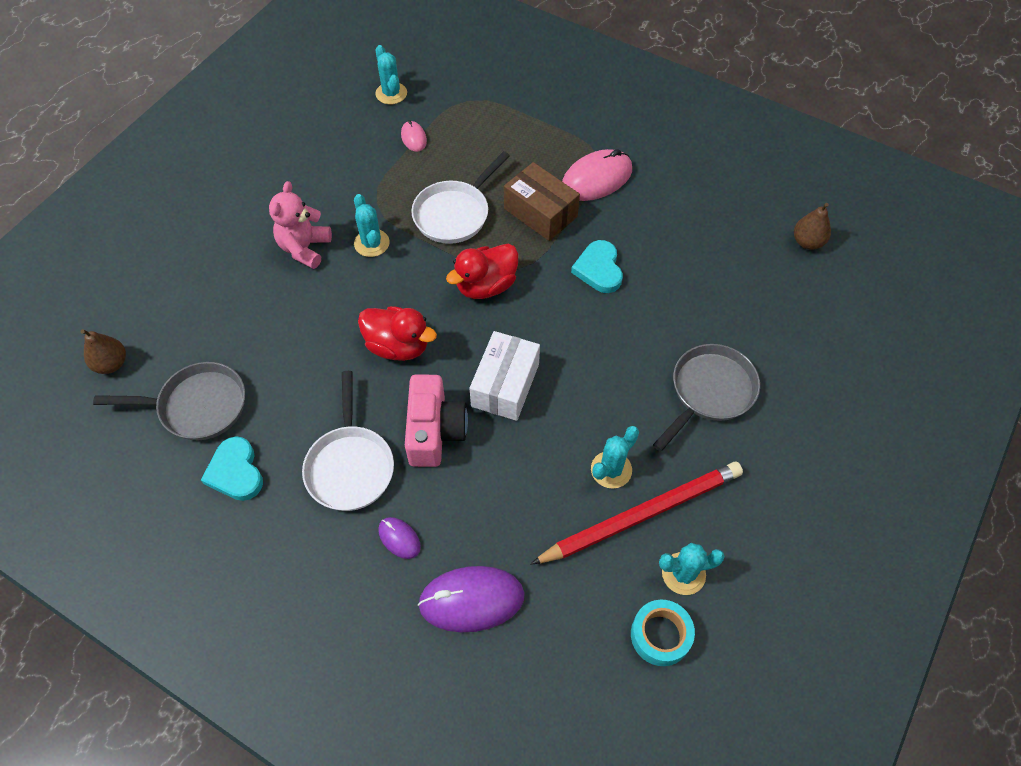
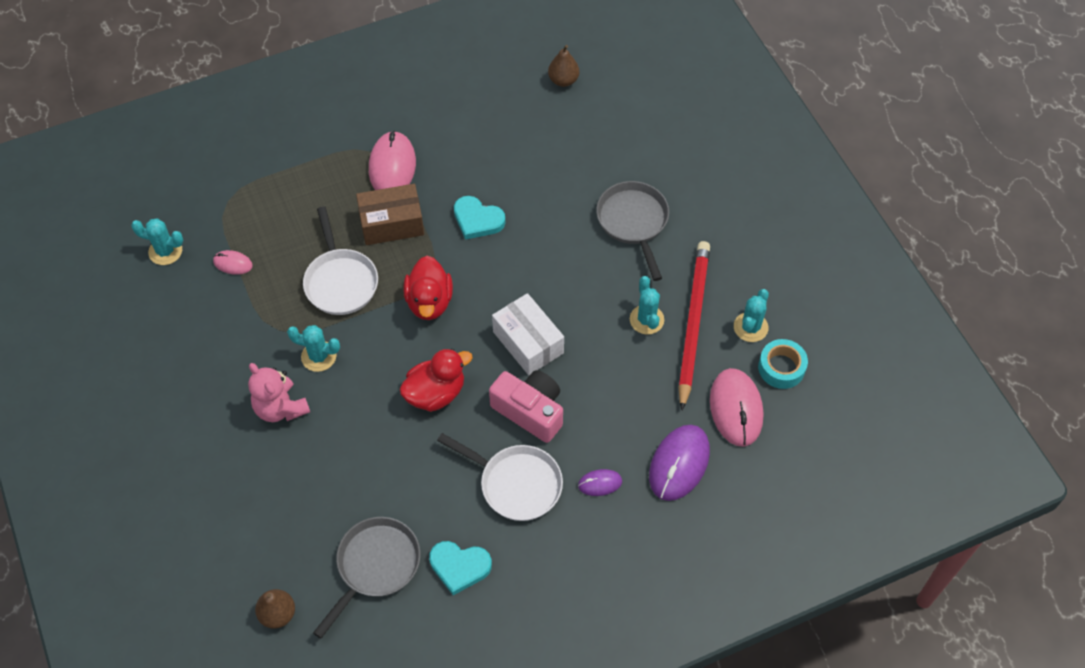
camera: 55 degrees left, 0 degrees up
(576, 618) = (736, 409): none -> pink mouse

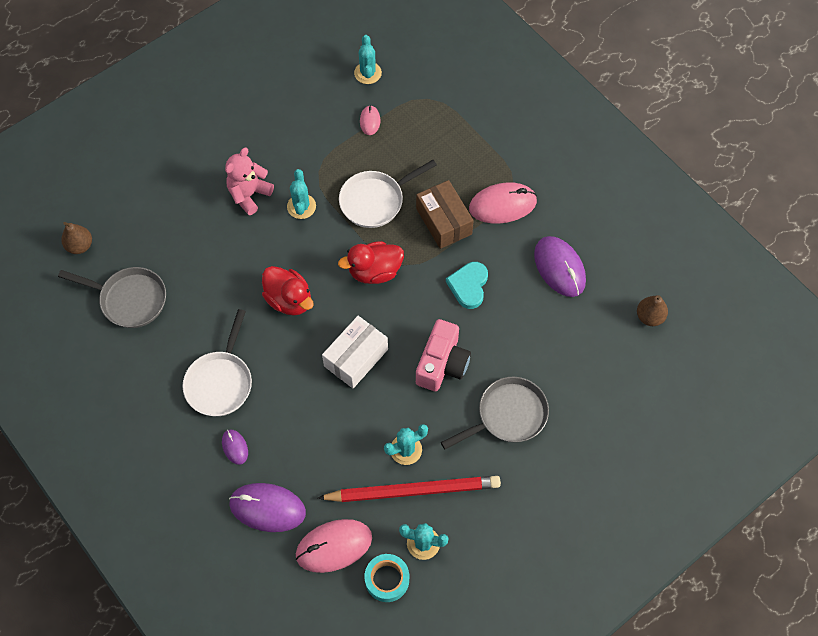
camera: 75 degrees right, 5 degrees up
(459, 567) = (140, 359): turquoise heart -> none
(484, 137) = (559, 268): none -> purple mouse
(530, 411) = (290, 376): pink camera -> pink camera (442, 364)

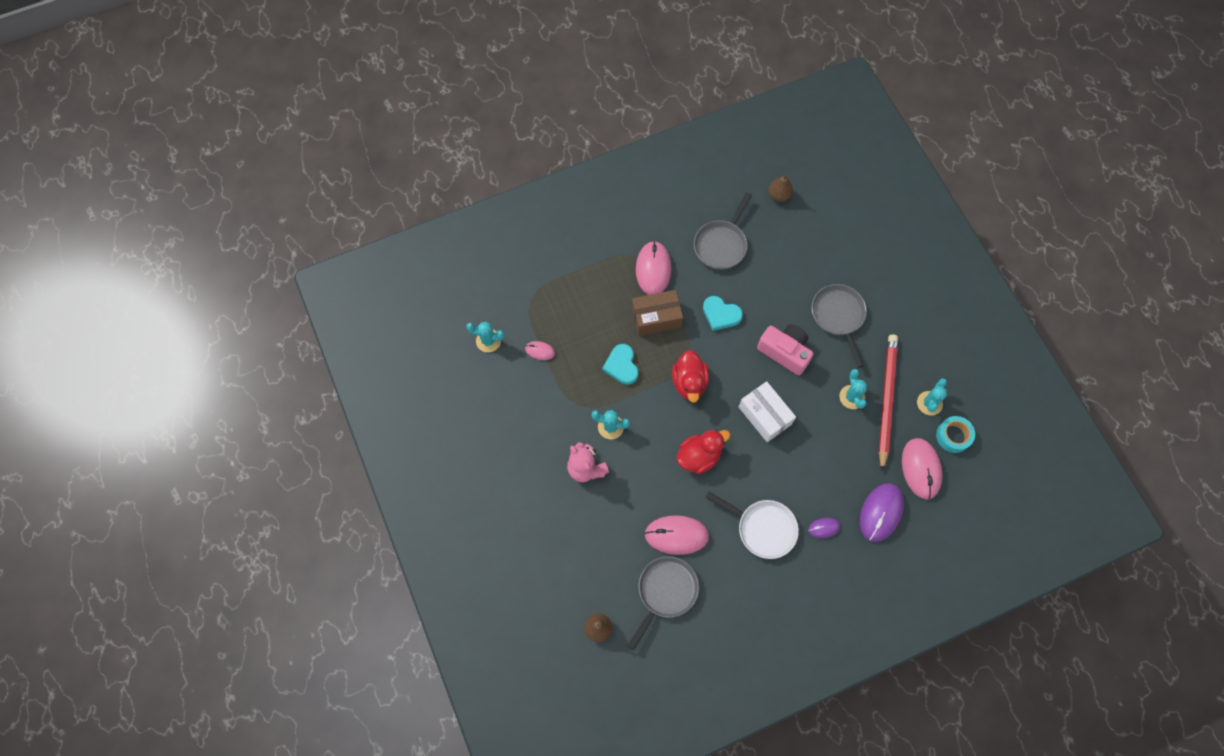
camera: 75 degrees left, 5 degrees up
(194, 297) = (676, 535): none -> pink mouse
(375, 201) = (621, 366): white pan -> turquoise heart
(559, 268) = (721, 244): purple mouse -> grey pan

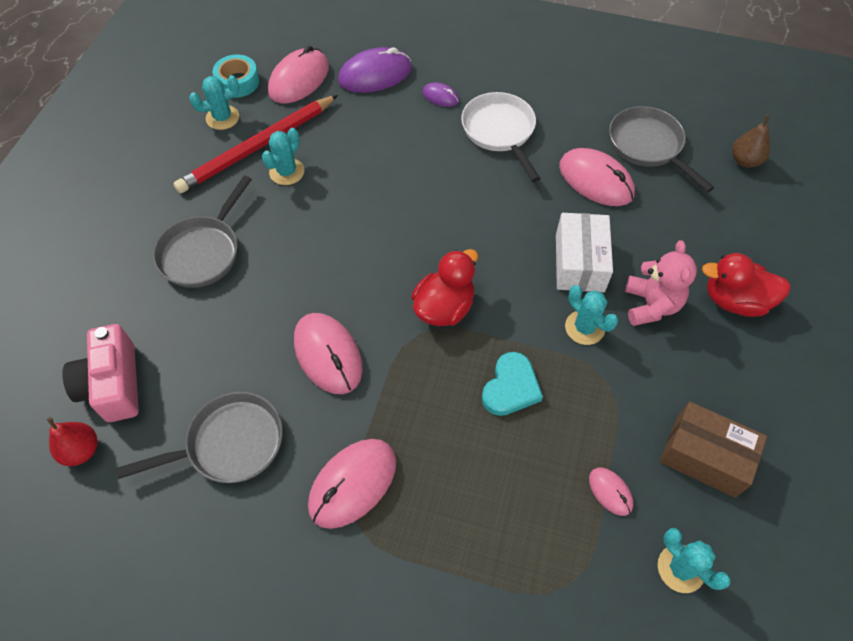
camera: 140 degrees left, 10 degrees down
(656, 317) = (411, 414): brown box -> brown box (705, 456)
(665, 592) = (648, 146): grey pan -> grey pan turned 75 degrees clockwise
(699, 456) = (505, 229): red duck -> red duck (735, 301)
(721, 314) = (328, 355): turquoise heart -> pink mouse
(765, 415) = (394, 217): white box -> white box (579, 263)
(779, 195) = (81, 450): brown pear -> red pear
(785, 352) = (302, 260): pink camera -> pink camera (113, 384)

